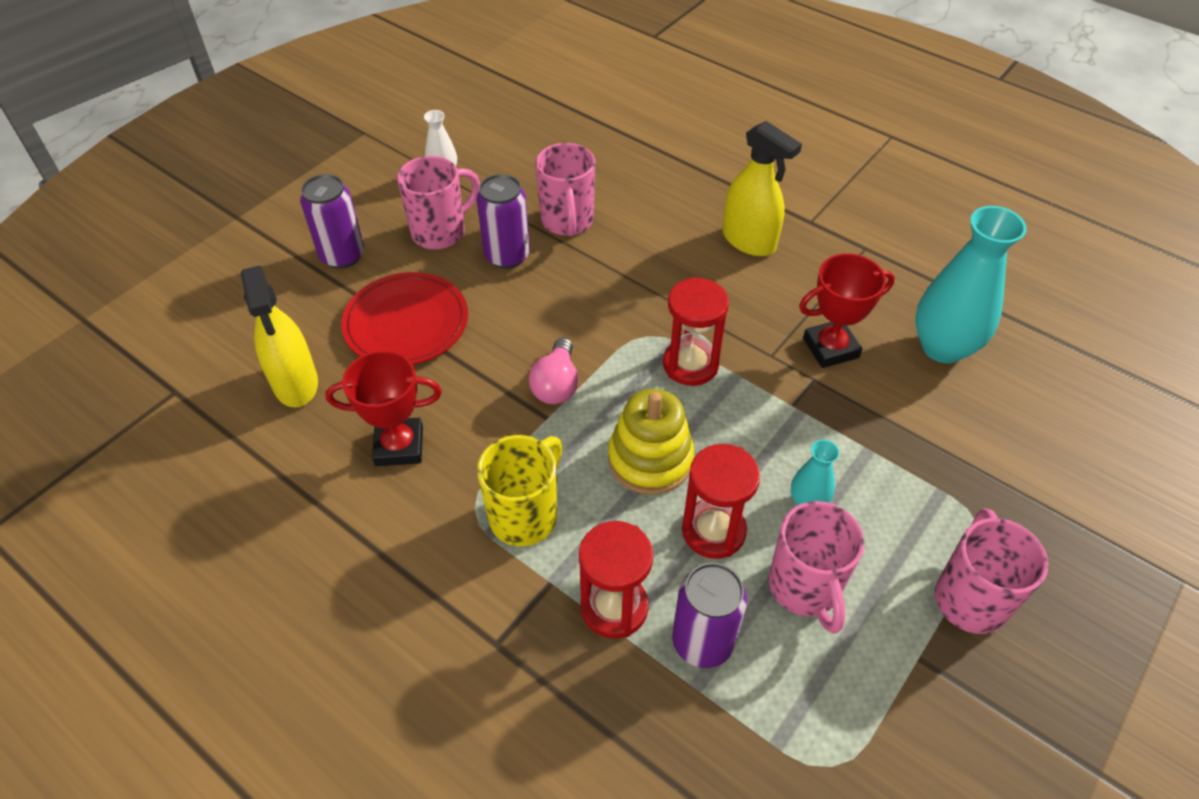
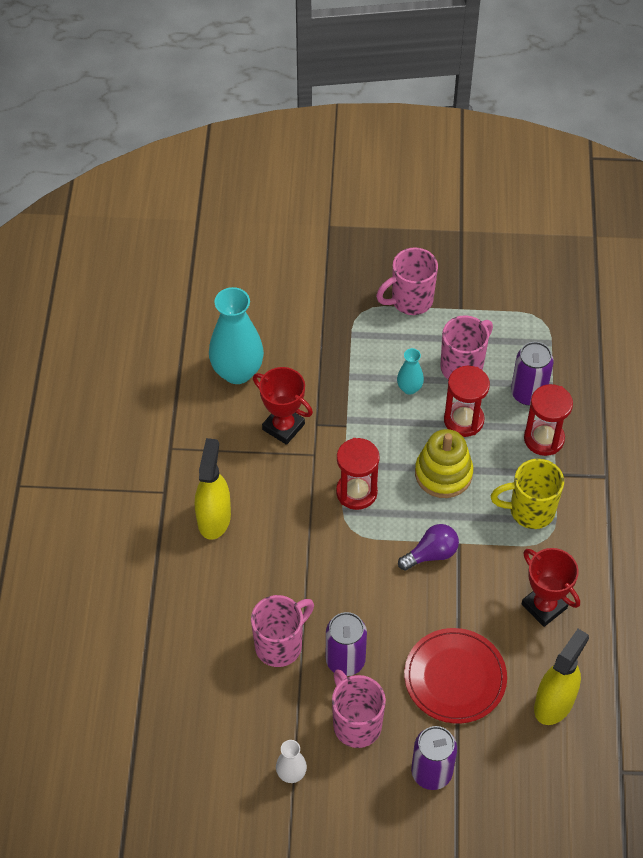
camera: 125 degrees left, 5 degrees up
(441, 232) = (356, 723): pink mug -> pink mug turned 45 degrees clockwise
(556, 384) = (431, 554): pink light bulb -> purple light bulb

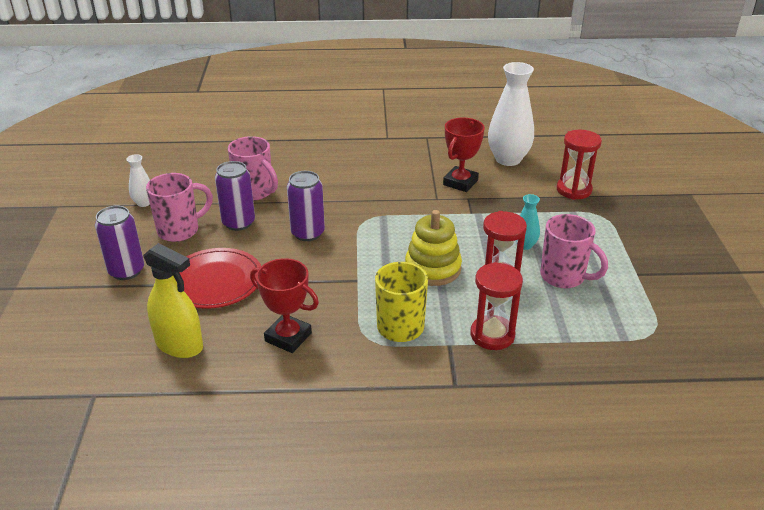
camera: 85 degrees right, 20 degrees down
(214, 518) = (367, 158): yellow spray bottle -> none
(237, 372) = (508, 159): turquoise vase -> white vase
(356, 492) = (403, 221): red hourglass -> red hourglass (574, 190)
(410, 301) = (629, 242): pink mug -> none
(431, 554) = (343, 264): purple light bulb -> none
(528, 393) = (548, 323): purple can -> purple can (307, 233)
(544, 606) = (288, 337): red trophy -> red trophy turned 75 degrees clockwise

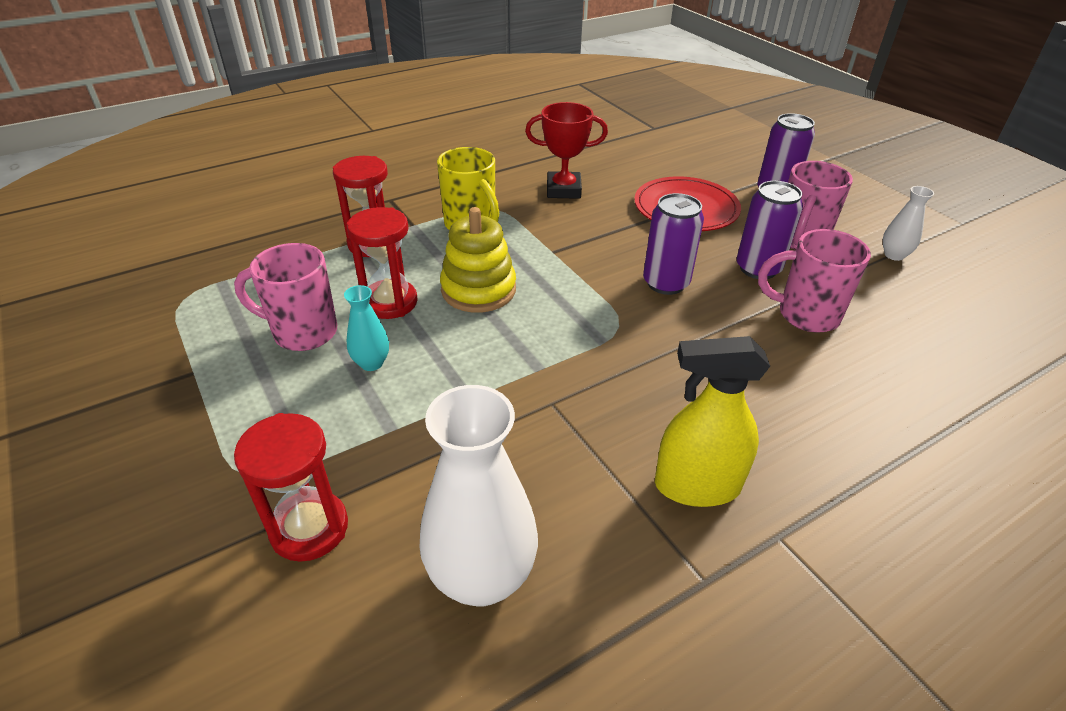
camera: 150 degrees right, 5 degrees up
(179, 345) = (641, 162): yellow spray bottle -> yellow spray bottle (696, 486)
(460, 182) = (537, 457): red trophy -> none

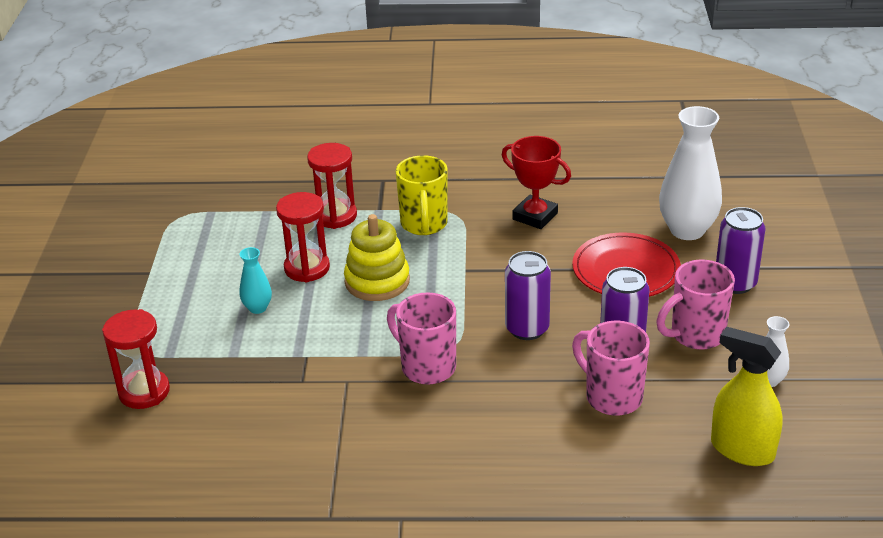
camera: 35 degrees right, 5 degrees down
(303, 332) = (233, 269): pink mug -> pink mug (426, 367)
(481, 577) = (210, 457): white vase -> white vase (687, 230)
(696, 486) = (384, 469): yellow spray bottle -> yellow spray bottle (742, 450)

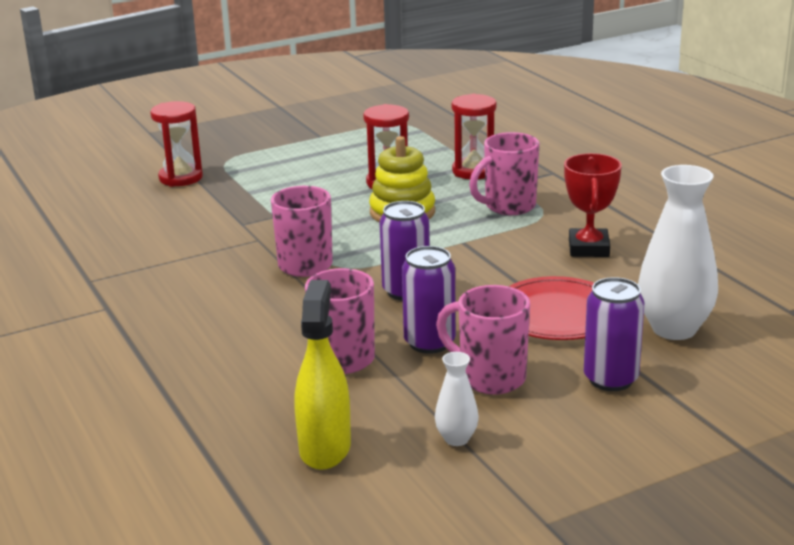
camera: 60 degrees right, 10 degrees down
(257, 308) = (316, 182): turquoise vase -> none
(424, 225) = (508, 207): yellow mug -> pink mug

